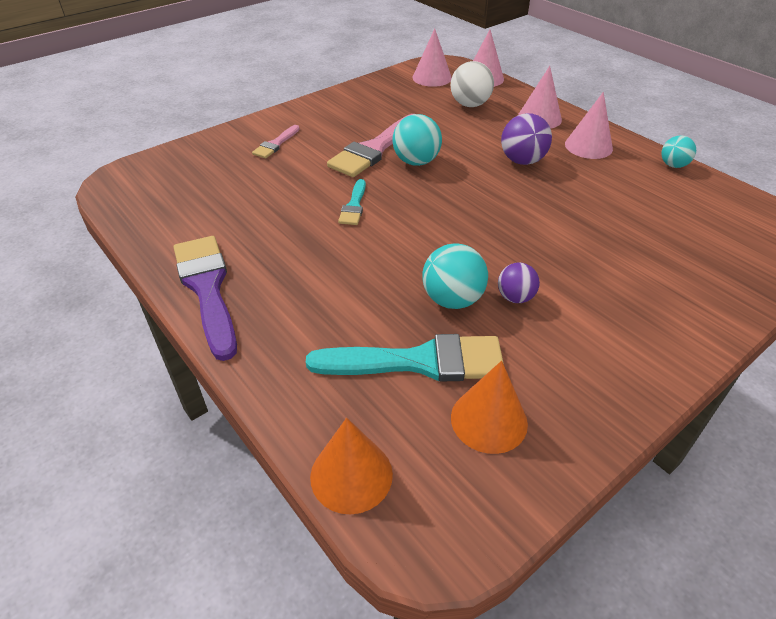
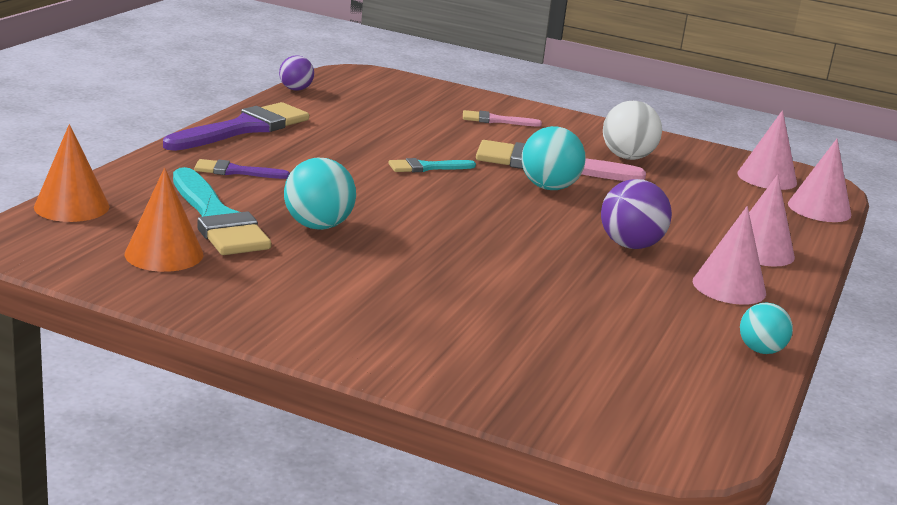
camera: 60 degrees right, 20 degrees down
(312, 321) = (235, 171): none -> purple brush
(470, 105) = (729, 205): white ball -> white ball (627, 157)
(515, 297) = (349, 256): purple ball -> purple ball (295, 89)

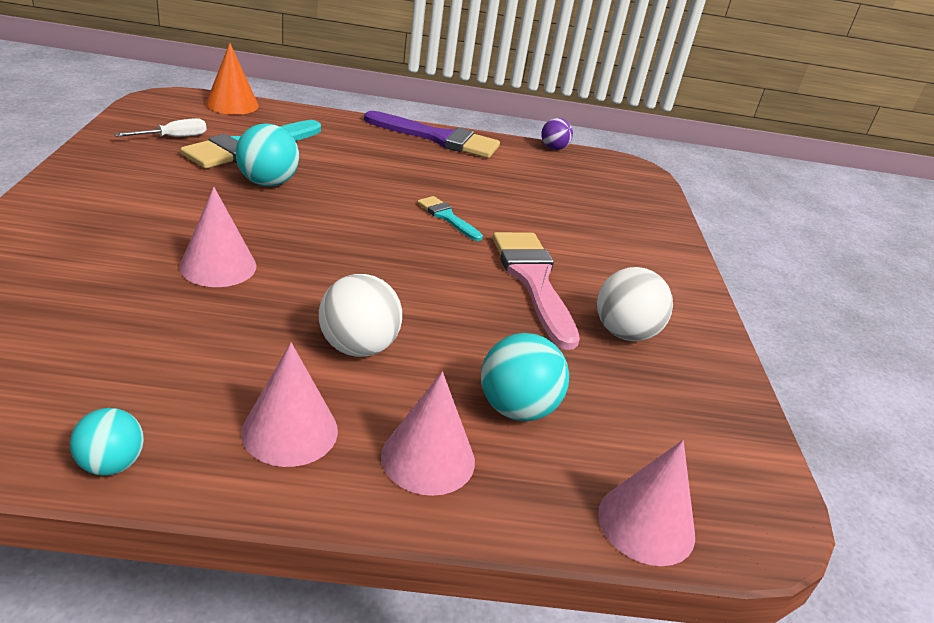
camera: 65 degrees right, 10 degrees up
(164, 254) = (173, 137): orange cone -> white screwdriver
(235, 171) = (347, 144): purple brush -> none
(495, 120) = (618, 243): pink brush -> none
(549, 187) = (470, 285): turquoise ball -> turquoise ball (517, 409)
(630, 245) = (358, 347): purple ball -> white ball
(767, 178) = (706, 461): pink cone -> pink cone (218, 266)

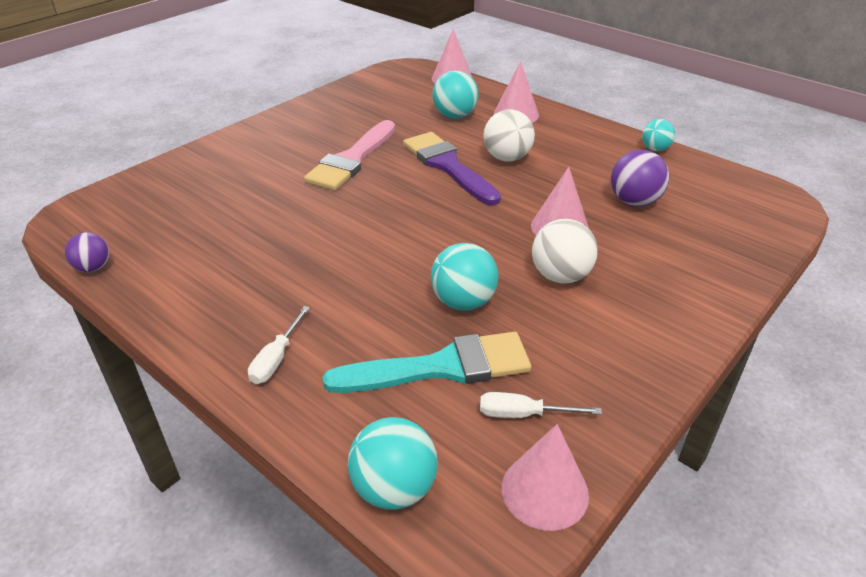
camera: 135 degrees left, 5 degrees up
(129, 330) = (634, 202): none -> purple ball
(232, 104) = (394, 488): orange cone -> turquoise ball
(290, 431) = (570, 138): pink cone -> pink cone (545, 491)
(363, 133) = (276, 358): none -> white screwdriver
(439, 138) = (198, 321): purple brush -> purple brush (447, 166)
(447, 217) = (341, 219): turquoise brush -> none
(624, 333) = (346, 123): white ball -> white ball (560, 276)

